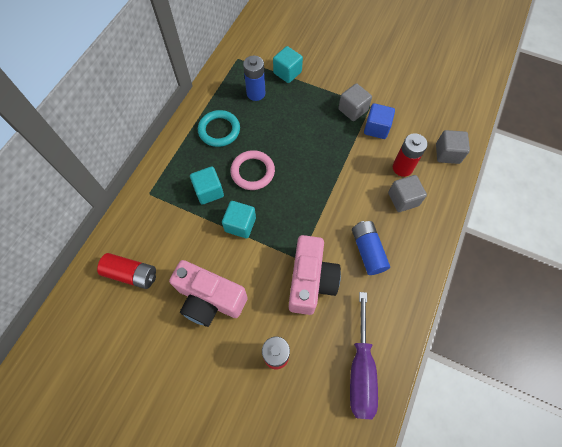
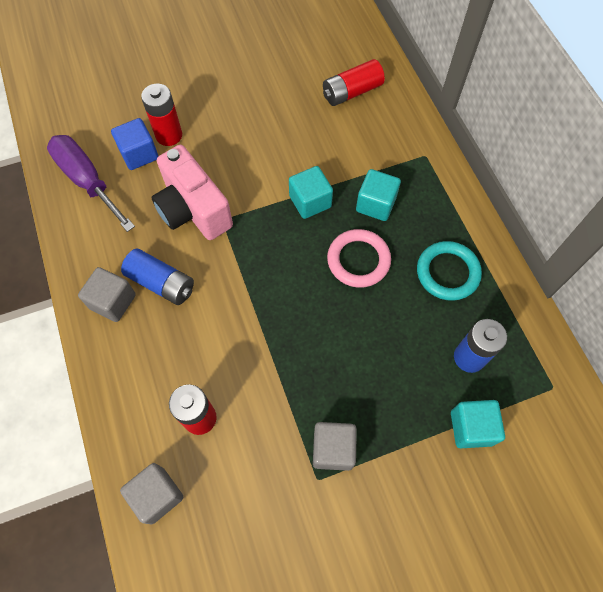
camera: 135 degrees right, 0 degrees up
(210, 299) = (266, 127): pink camera -> none
(376, 128) = (278, 448): blue cube -> blue cube (139, 154)
(403, 199) = (167, 375): grey cube -> grey cube (113, 302)

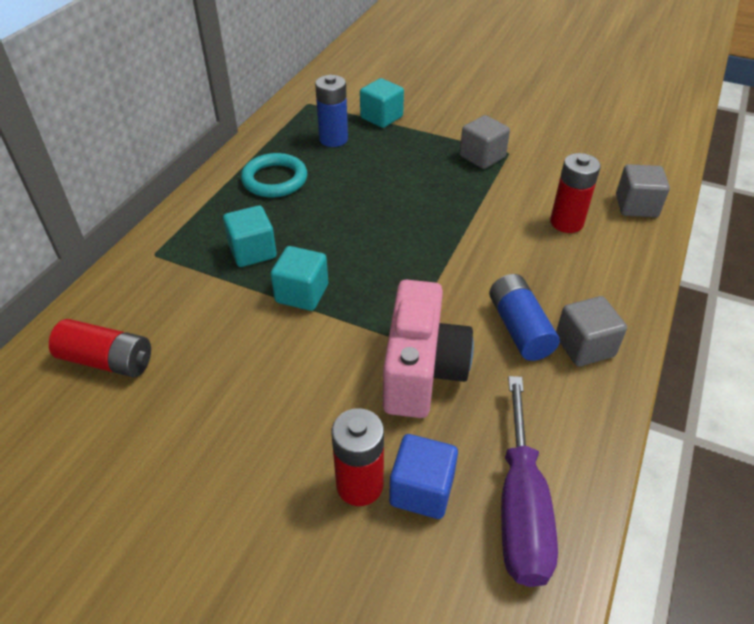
camera: 135 degrees left, 20 degrees down
(358, 260) = (325, 227): pink ring -> none

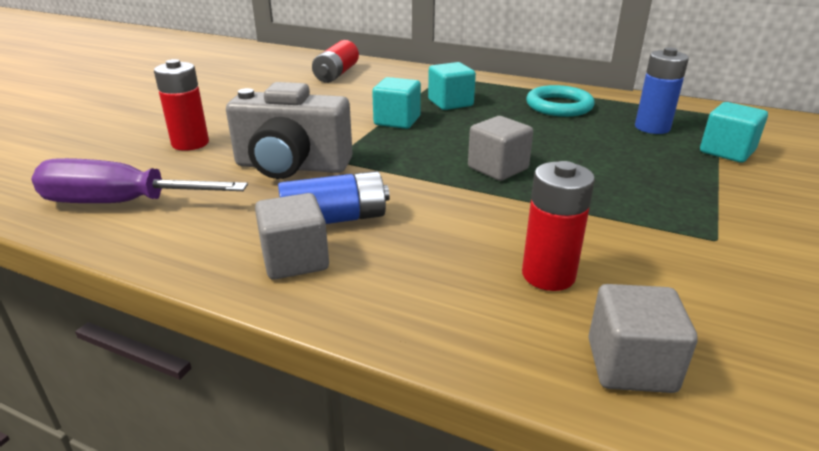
camera: 90 degrees right, 15 degrees down
(421, 371) = (292, 167): pink camera -> grey camera
(421, 490) = (169, 164): blue cube -> none
(482, 157) = (685, 216): grey cube -> grey cube (498, 168)

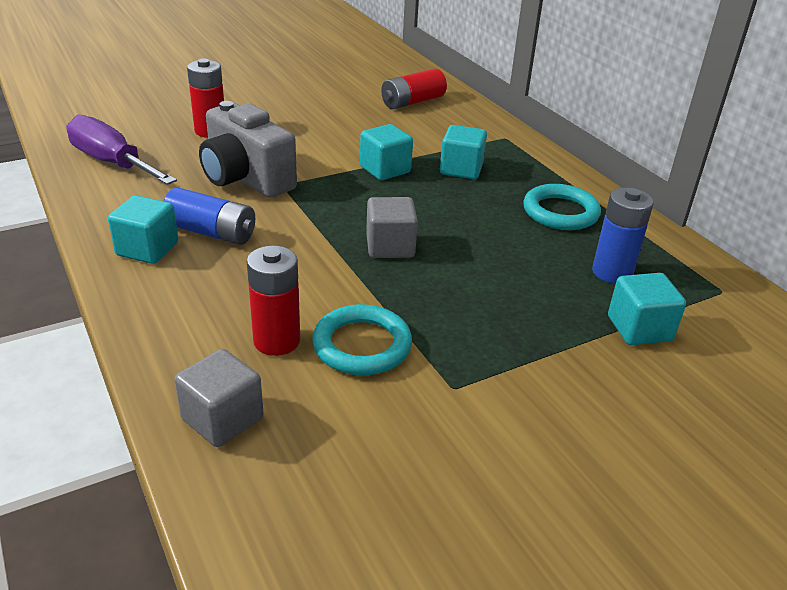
camera: 35 degrees right, 5 degrees up
(295, 260) = (147, 249): grey cube -> turquoise cube
(611, 244) = (362, 345): none -> turquoise ring

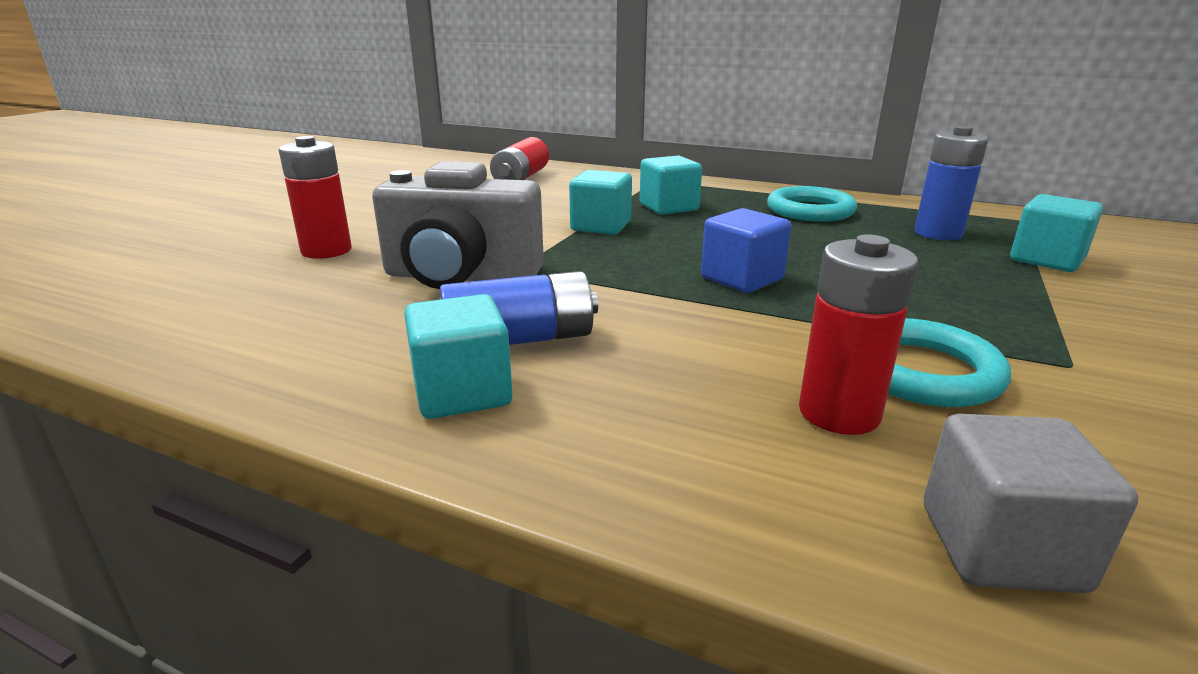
camera: 35 degrees left, 10 degrees down
(112, 163) = (220, 320): purple screwdriver -> none
(390, 246) = (742, 279): grey cube -> blue cube

